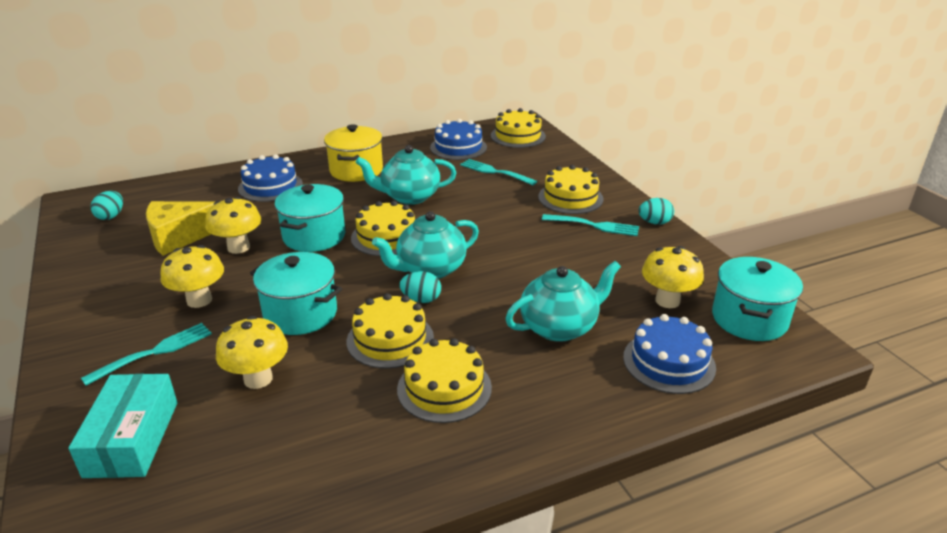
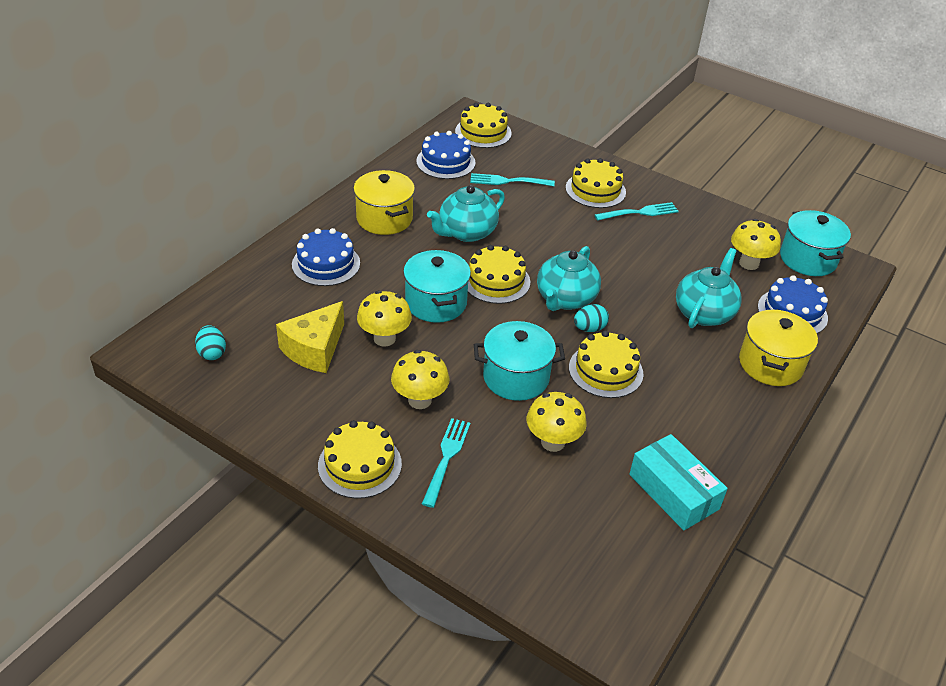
camera: 35 degrees left, 10 degrees up
(132, 438) = (524, 525): turquoise box -> turquoise box (673, 491)
(444, 388) = (682, 391): yellow cake -> yellow cake (360, 465)
(580, 402) = (770, 364): none -> yellow pot
(654, 222) = (678, 195): turquoise egg -> none

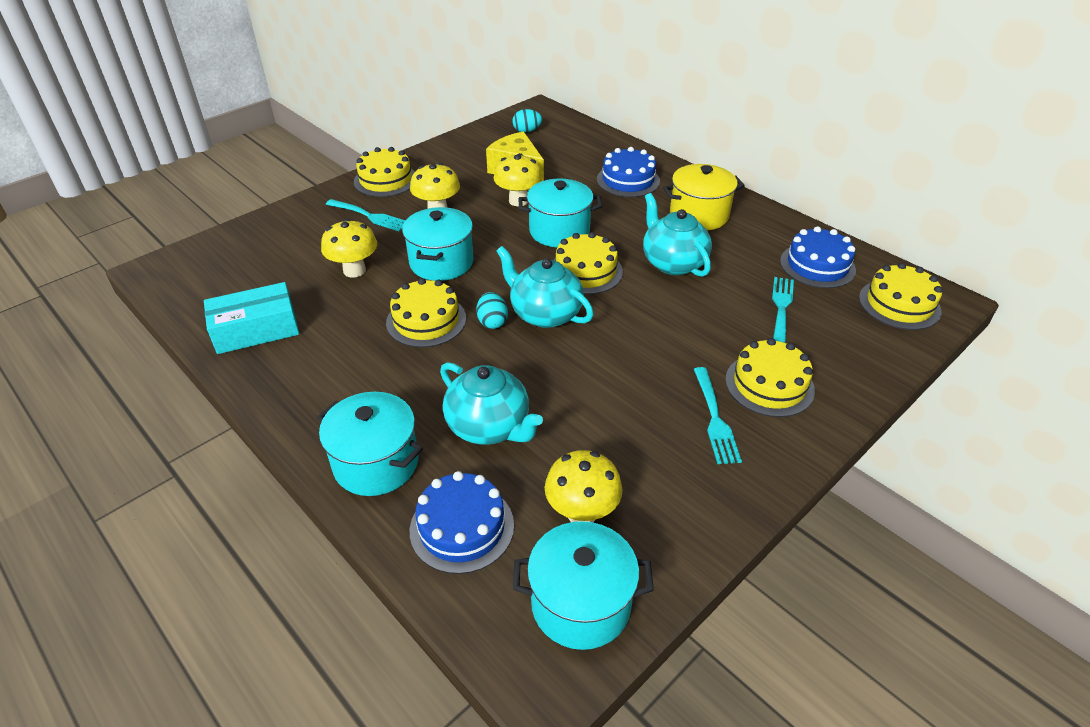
camera: 105 degrees right, 0 degrees up
(770, 364) = (376, 463): yellow pot -> turquoise pot

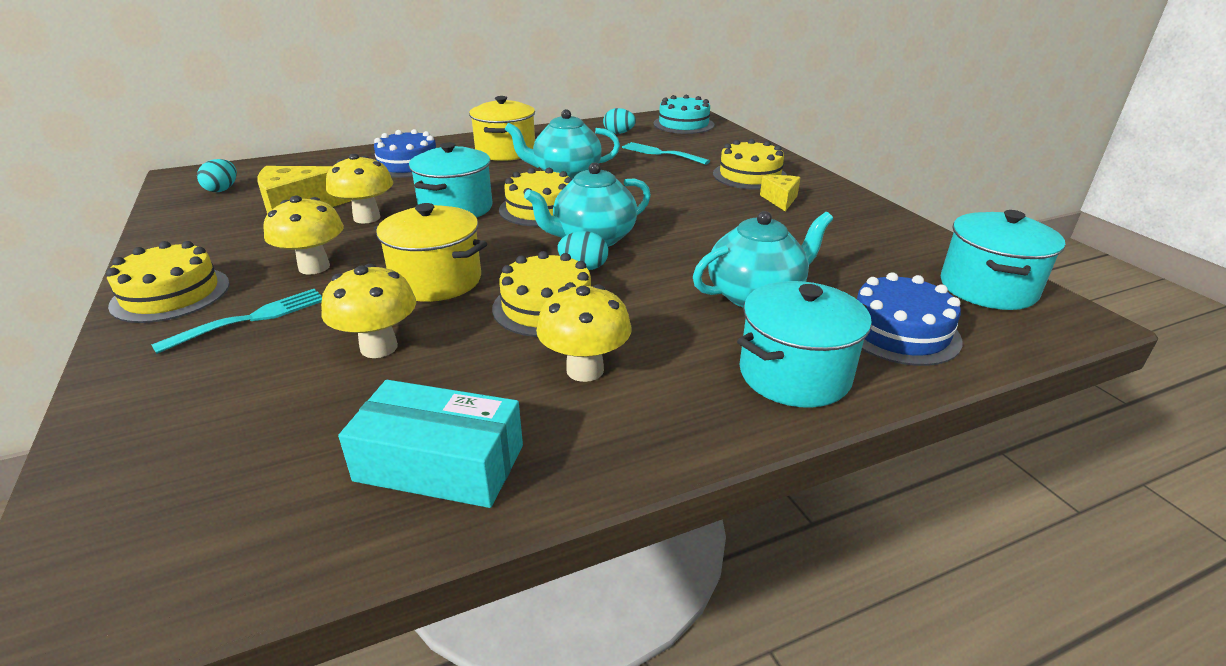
camera: 70 degrees left, 10 degrees down
(256, 330) = (440, 463): turquoise box -> turquoise box turned 75 degrees counterclockwise
(441, 262) = (436, 280): turquoise pot -> yellow pot
(582, 513) = (883, 270): yellow mushroom -> yellow mushroom (585, 370)
(714, 418) = (780, 200): turquoise fork -> yellow cheese
(817, 265) = (619, 133): blue cake -> turquoise egg
(899, 304) = (683, 124): yellow cake -> turquoise cake

